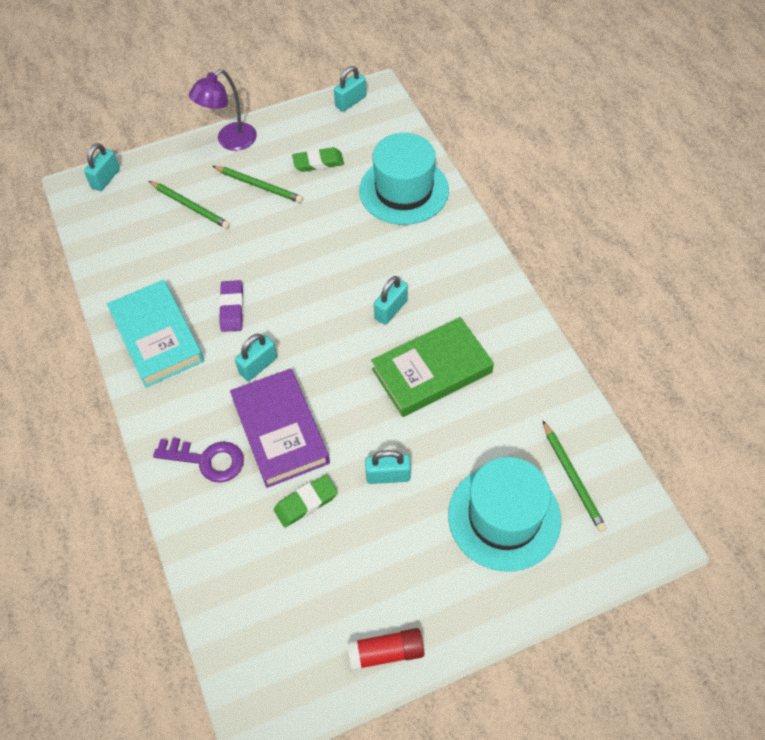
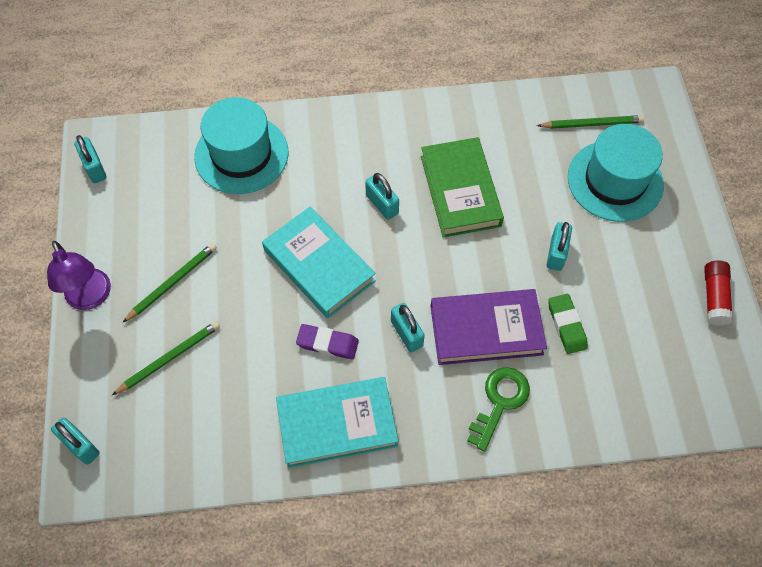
camera: 75 degrees left, 5 degrees up
(207, 460) = (500, 402): purple key -> green key
(308, 280) = (319, 265): none -> turquoise book
(318, 162) = (167, 219): green eraser -> none

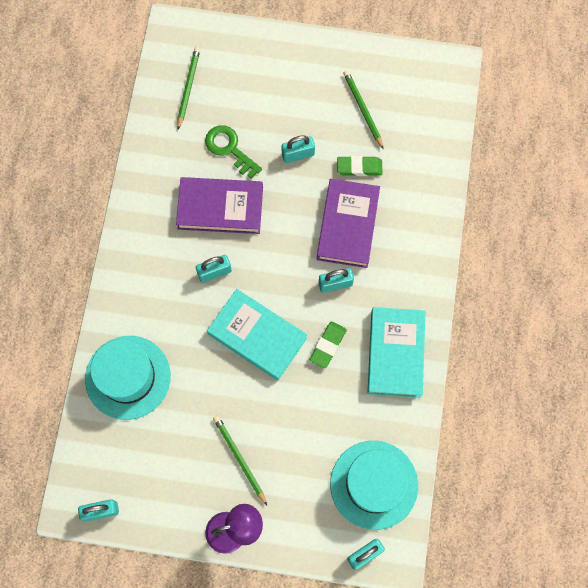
camera: 75 degrees left, 10 degrees up
(169, 358) = (308, 472): green pencil -> green pencil (362, 109)
(319, 265) = (257, 336): turquoise book -> turquoise book turned 60 degrees clockwise
(327, 343) = (328, 345): purple eraser -> green eraser
(460, 191) = (220, 208): green book -> purple book
(500, 402) = (407, 233): green key -> green key (229, 148)
(556, 253) = (298, 154): turquoise padlock -> turquoise padlock turned 45 degrees counterclockwise
(615, 181) = (246, 90): turquoise hat -> turquoise hat (374, 484)
(714, 297) = (364, 59): red glue stick -> none

